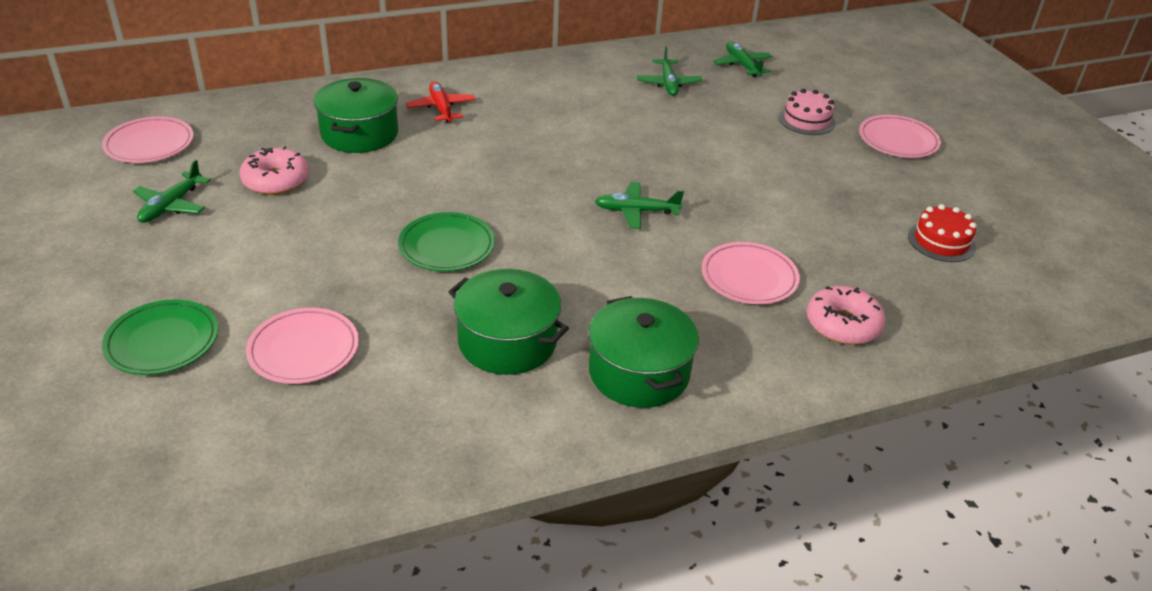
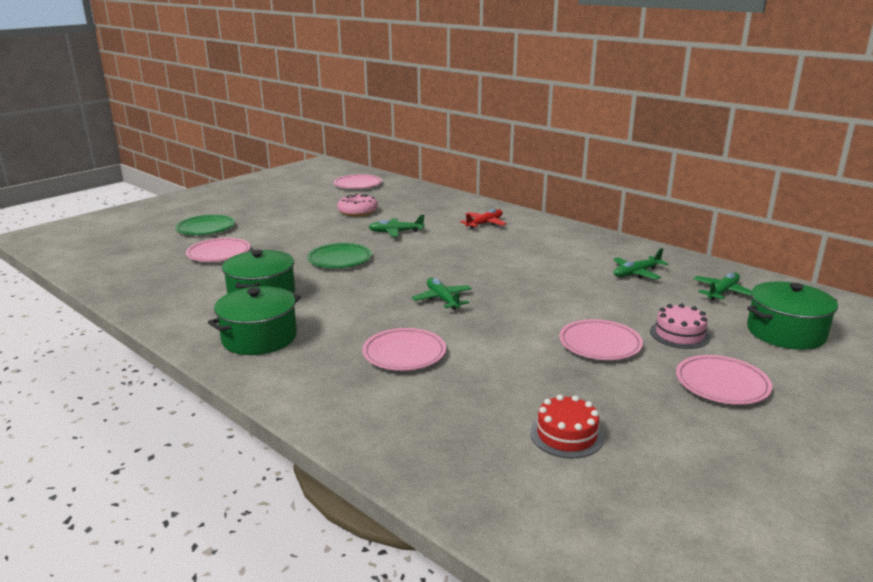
camera: 65 degrees right, 15 degrees down
(171, 205) = (312, 201): green plane -> green plane (396, 232)
(359, 133) = (427, 215): green pot -> green pot (785, 332)
(799, 163) = (600, 344): none -> pink plate
(843, 324) = (379, 403): pink donut -> none

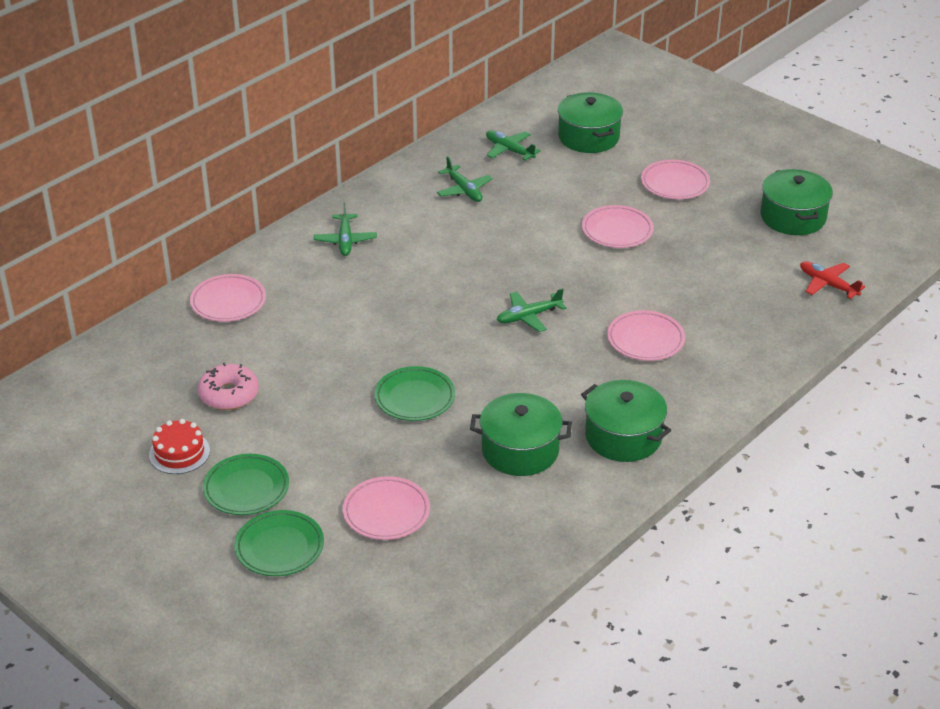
camera: 90 degrees left, 15 degrees up
(264, 219) = (246, 488): none -> green plate
(358, 185) = (87, 403): pink plate -> pink plate (228, 302)
(396, 232) = (320, 355): green plane -> green plane (345, 240)
(484, 224) = (299, 280): red plane -> red plane (828, 284)
(566, 435) = (755, 261): red cake -> red cake (179, 453)
(679, 334) = (596, 188): pink cake -> none
(692, 479) = (793, 217): none -> green pot

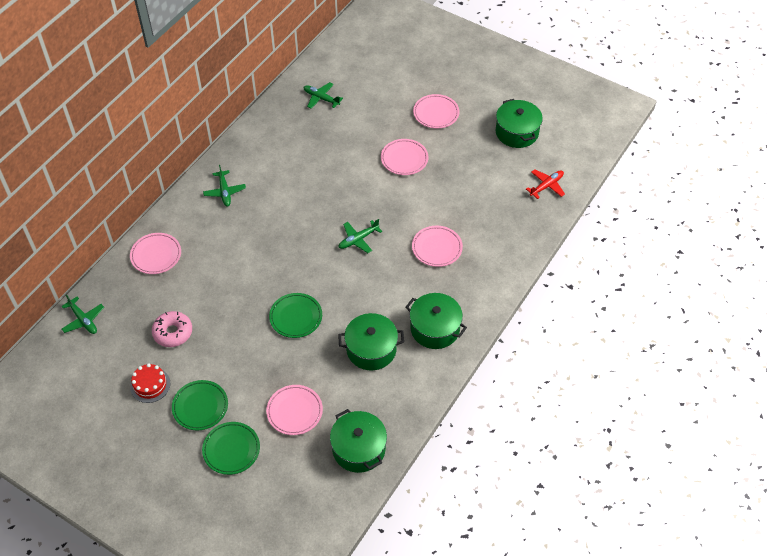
camera: 10 degrees left, 15 degrees up
(464, 190) = (296, 137): green plane -> green plane (83, 320)
(588, 137) = (372, 80): green pot -> green pot (359, 449)
(828, 284) = (546, 186): red plane -> red plane turned 105 degrees clockwise

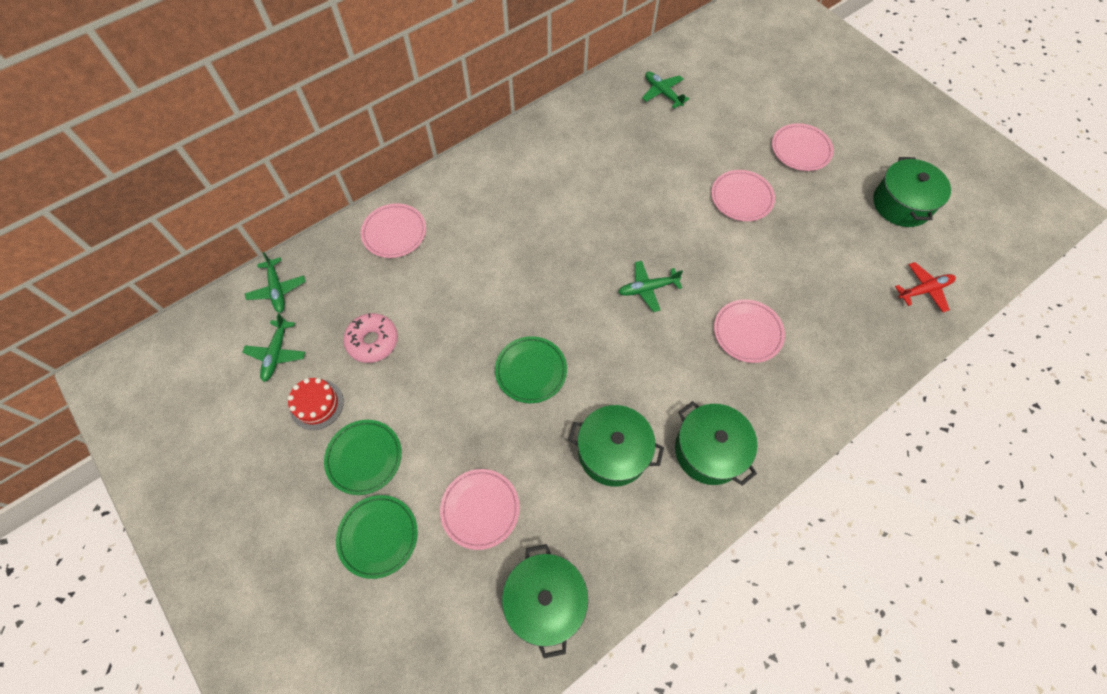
camera: 20 degrees right, 10 degrees up
(224, 192) = (505, 176): green plane -> green plane (276, 353)

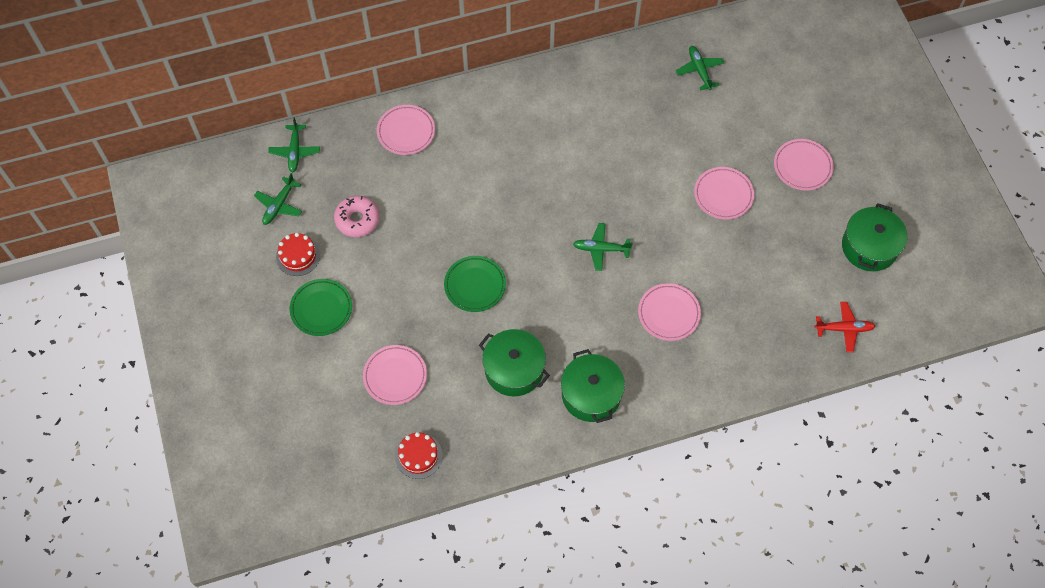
camera: 20 degrees right, 0 degrees up
(378, 536) = (313, 369): green plate -> none
(545, 601) = (418, 456): green pot -> red cake

